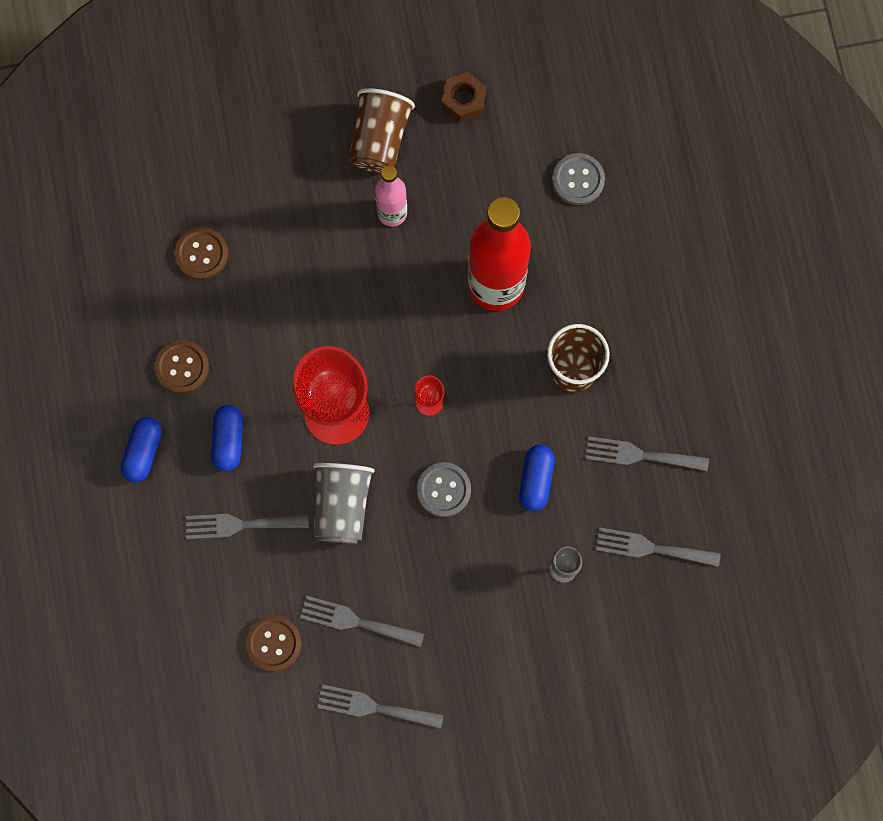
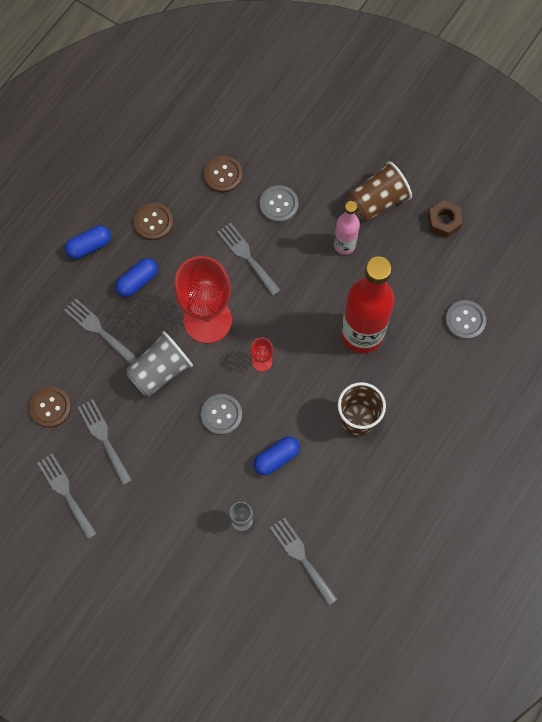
camera: 45 degrees right, 5 degrees down
(287, 232) = (278, 204): none -> grey button
(640, 455) = (347, 501): grey fork -> grey fork (247, 256)

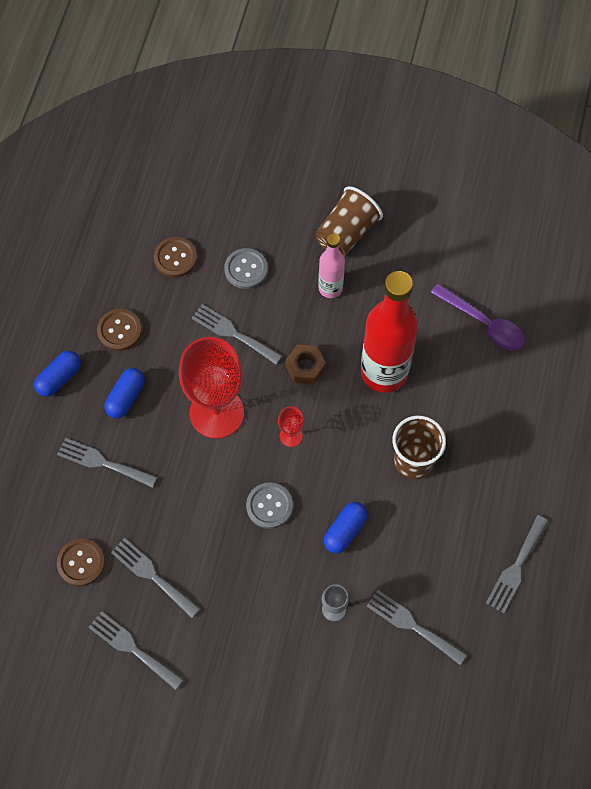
camera: 20 degrees left, 5 degrees down
(160, 371) = (186, 483): grey cup -> none
(409, 541) = (516, 567): none -> grey fork
(444, 222) = (422, 232): brown nut -> brown nut (305, 367)
(465, 320) = (483, 323): grey button -> purple spoon

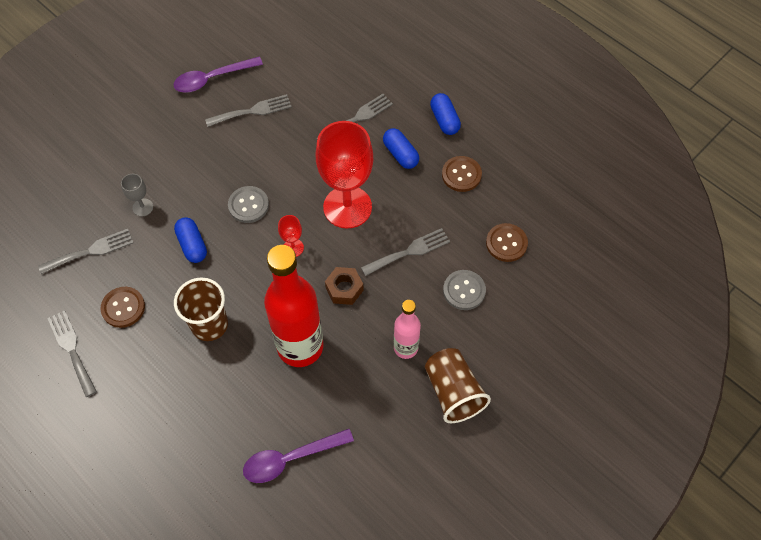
camera: 120 degrees right, 5 degrees down
(81, 563) = (292, 76): brown button -> brown button (123, 308)
(132, 648) = (212, 79): grey fork -> purple spoon

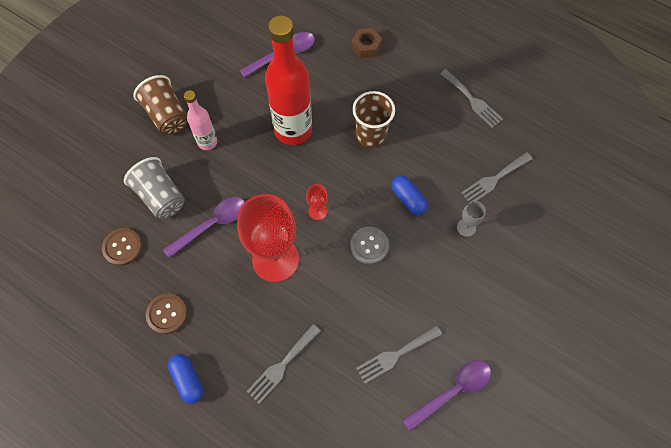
camera: 170 degrees right, 5 degrees up
(123, 308) = (446, 137): brown button -> none
(344, 289) = (265, 182): brown nut -> brown nut (366, 47)
(400, 154) = (231, 328): blue capsule -> none
(409, 251) = (212, 224): grey fork -> purple spoon
(464, 290) = (161, 196): grey button -> grey cup

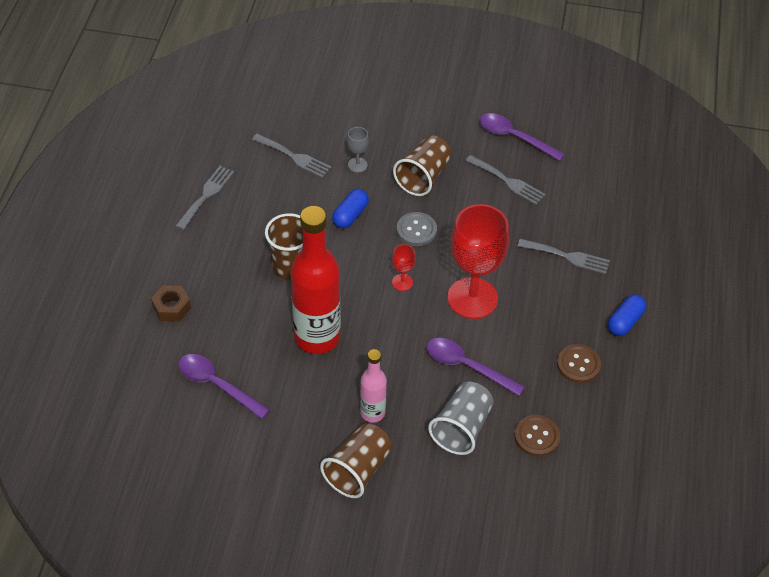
camera: 115 degrees left, 15 degrees down
(431, 278) = (423, 177): none -> brown cup

